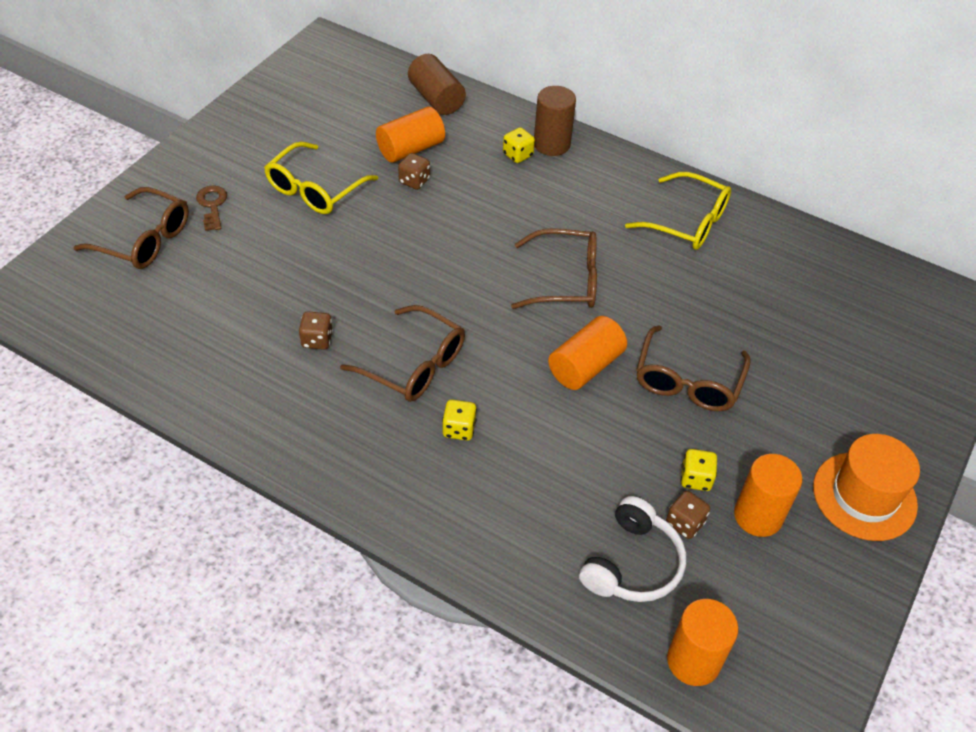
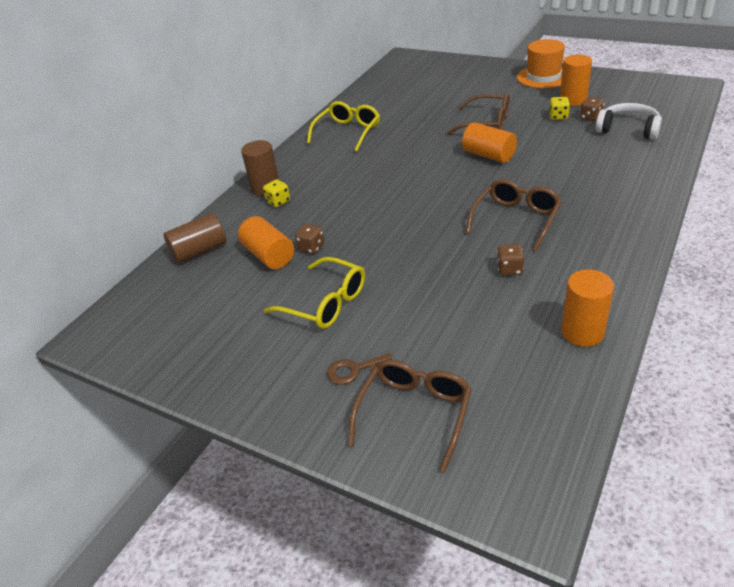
camera: 85 degrees left, 10 degrees down
(459, 429) = (565, 194): yellow dice -> none
(565, 280) = (412, 169): brown glasses -> none
(693, 661) = (675, 110): orange cylinder -> orange cylinder (582, 332)

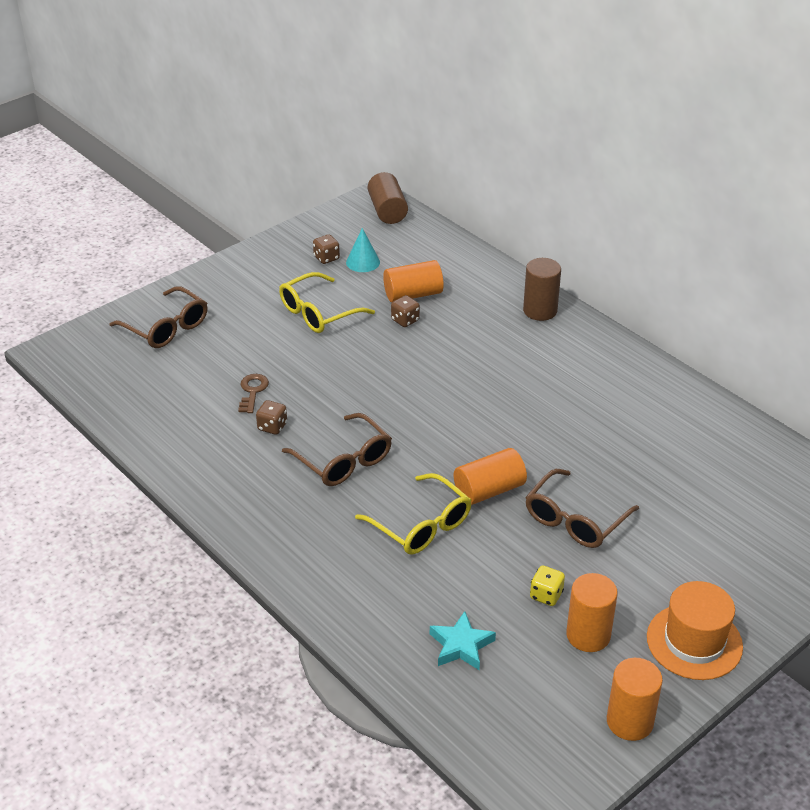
camera: 105 degrees right, 0 degrees up
(199, 251) = (453, 258): brown cylinder -> brown cylinder (387, 211)
(223, 304) = (363, 262): none -> turquoise cone
(278, 202) = (505, 314): yellow dice -> none
(348, 132) = (636, 394): yellow glasses -> yellow glasses (421, 525)
(354, 370) = (230, 311): brown key -> brown key (252, 391)
(582, 332) = (163, 436): orange cylinder -> orange cylinder (629, 721)
(591, 118) = (520, 626): brown dice -> brown dice (326, 258)
(628, 129) = (461, 645): white headphones -> turquoise star

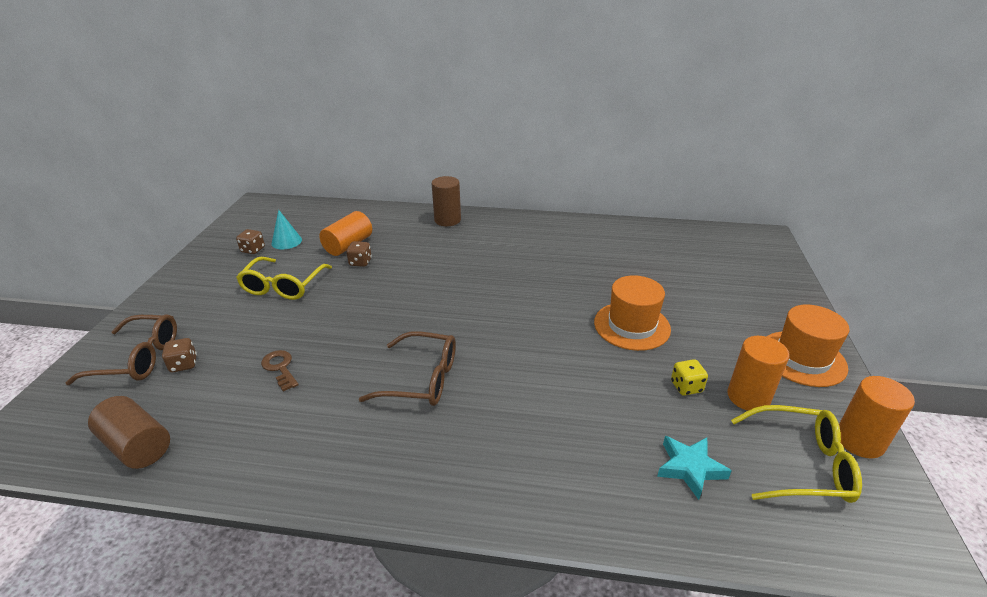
camera: 40 degrees left, 5 degrees down
(272, 427) = (328, 386): brown dice -> brown dice (184, 364)
(387, 211) = (273, 207): brown cylinder -> brown cylinder (137, 445)
(421, 525) = (540, 392): yellow glasses -> yellow glasses (801, 464)
(489, 490) = (554, 338): orange cylinder -> none
(575, 520) = (631, 326): brown glasses -> orange hat

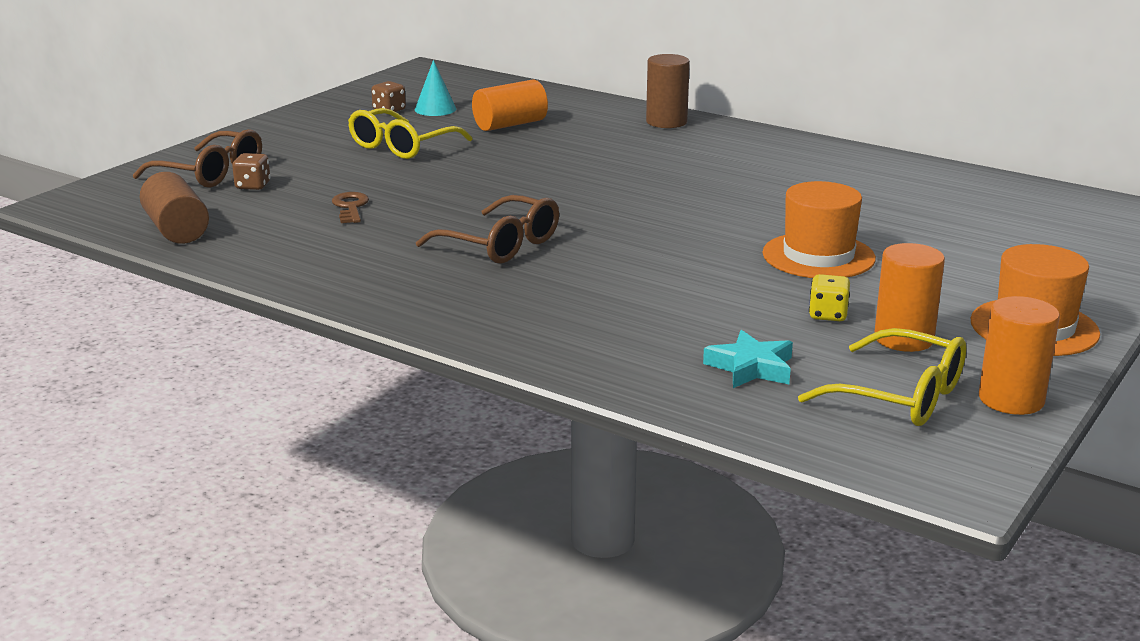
camera: 25 degrees right, 10 degrees down
(360, 262) = (512, 142): brown dice -> none

